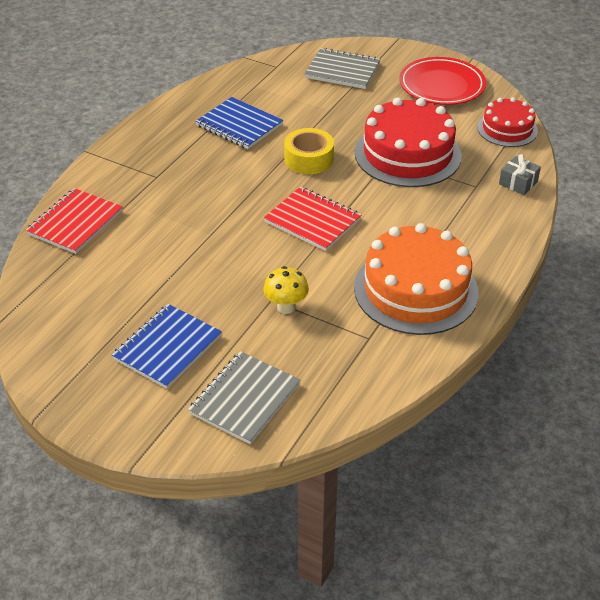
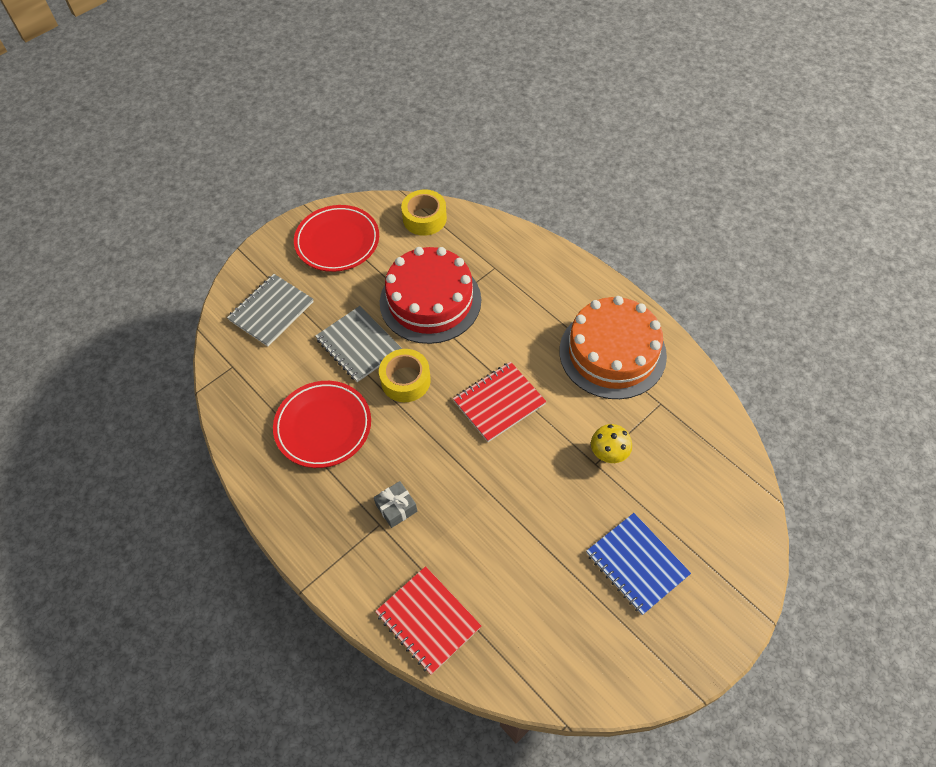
camera: 70 degrees left, 15 degrees up
(239, 125) = (323, 426): blue notebook -> red plate
(245, 399) = (711, 514): grey notebook -> grey notebook (358, 345)
(507, 129) = (424, 218): red cake -> yellow tape
(518, 183) = (501, 238): grey gift -> grey gift (396, 508)

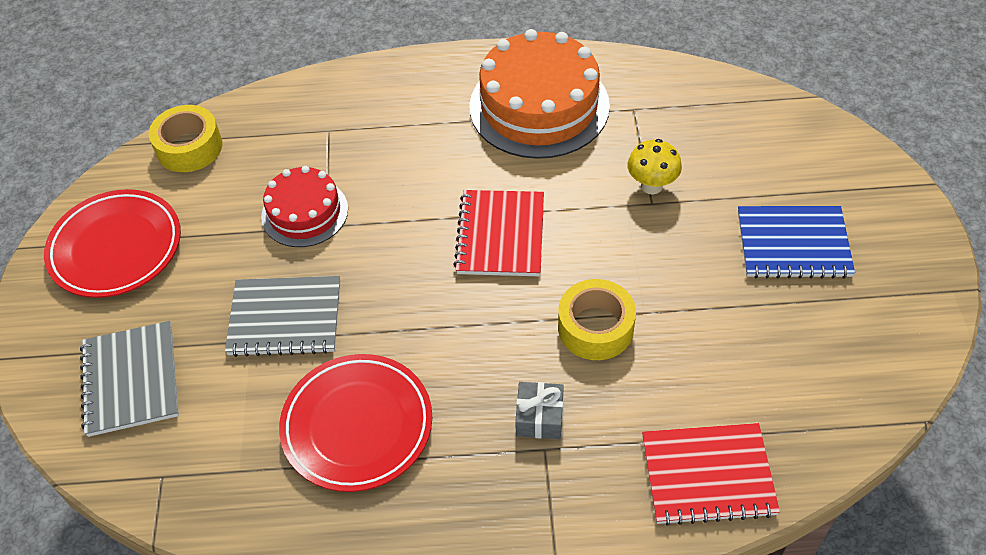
camera: 50 degrees left, 5 degrees down
(405, 380) = (383, 302): yellow tape -> yellow tape (595, 328)
(430, 301) = (305, 212): red cake -> red cake, size x0.58

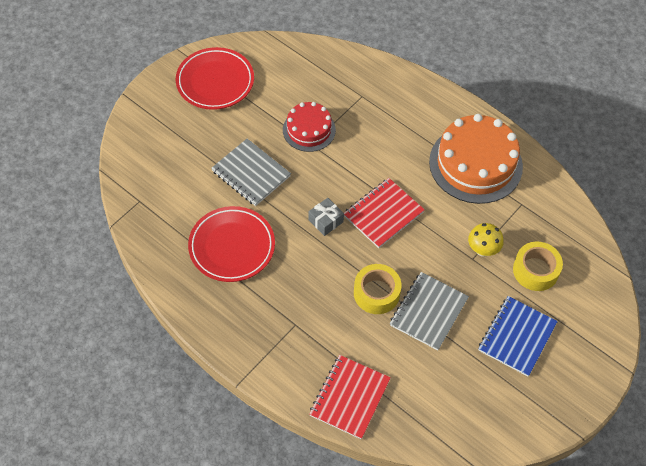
camera: 40 degrees right, 5 degrees up
(131, 380) = (166, 149): grey notebook -> grey notebook (428, 312)
(189, 147) = (292, 55): yellow tape -> yellow tape (535, 270)
(539, 417) = (308, 310): grey gift -> grey gift (326, 221)
(707, 475) = (350, 397): red notebook -> red notebook turned 75 degrees clockwise
(793, 244) = (517, 337): blue notebook -> blue notebook turned 75 degrees clockwise

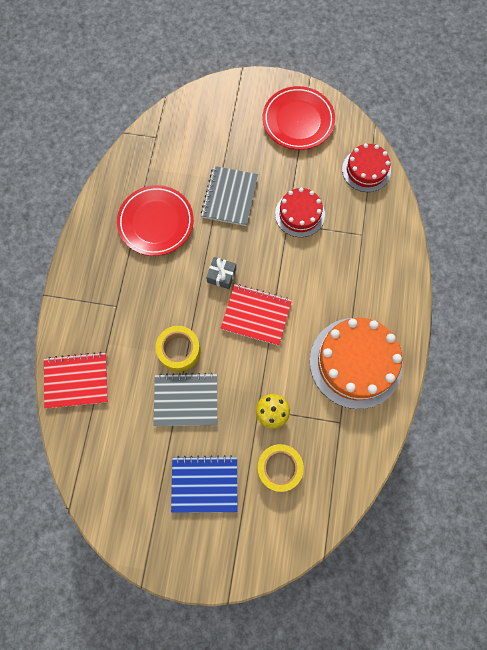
camera: 60 degrees right, 15 degrees up
(303, 60) = (366, 170): none -> red cake

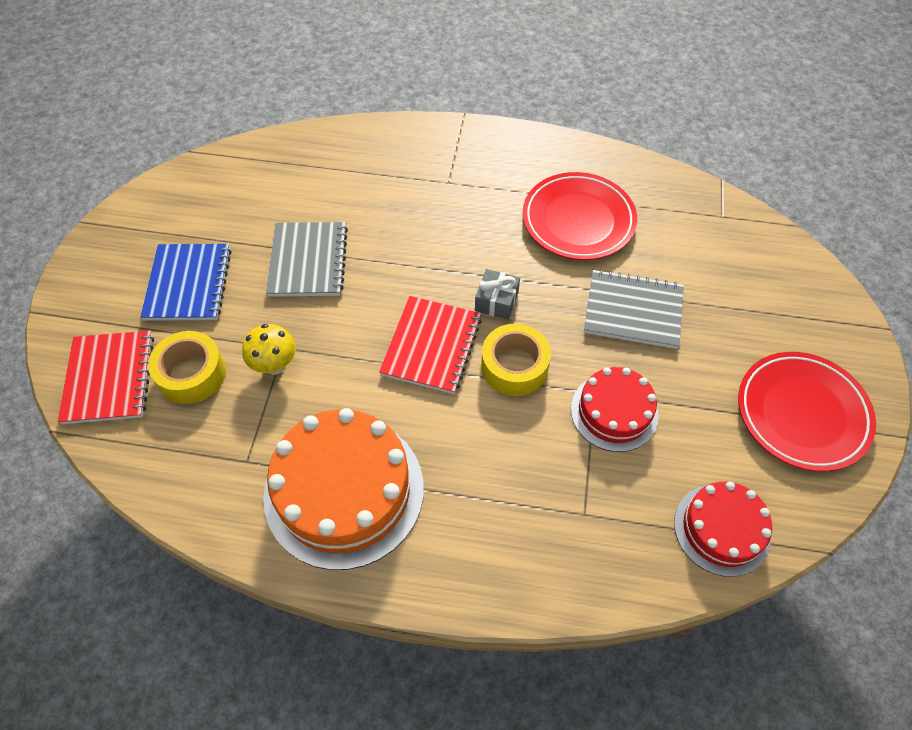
camera: 90 degrees right, 15 degrees down
(76, 381) = (347, 149): red notebook -> red notebook (109, 378)
(179, 350) = (380, 252): yellow tape -> yellow tape (514, 366)

